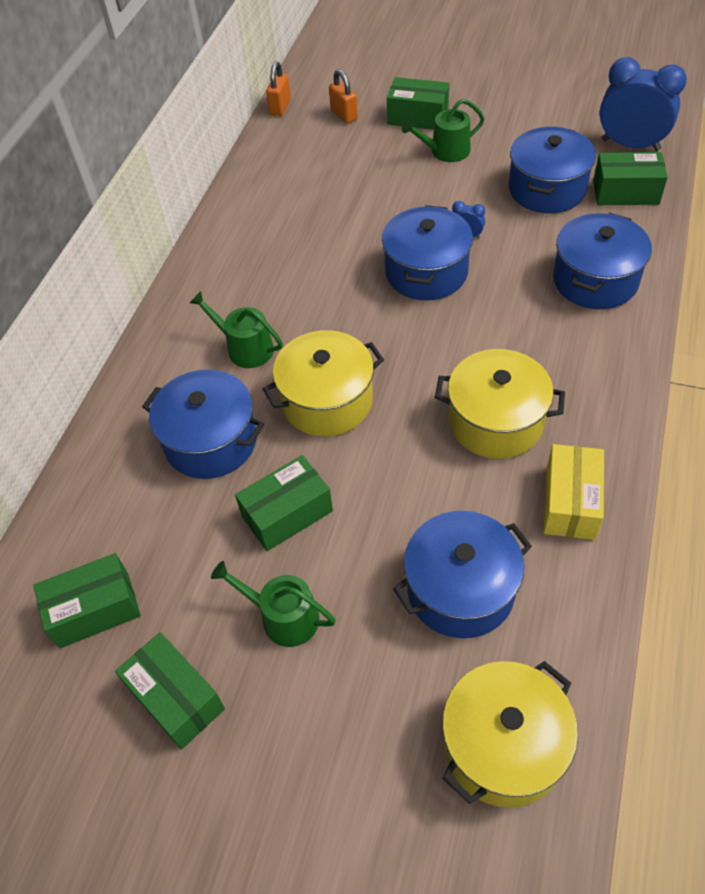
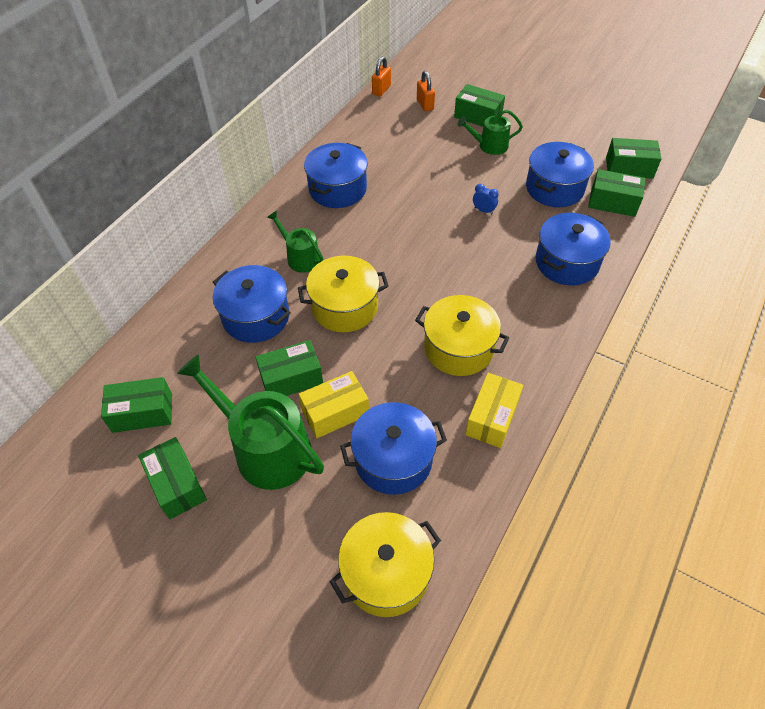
camera: 10 degrees right, 0 degrees up
(283, 617) = (265, 448): green watering can -> green watering can, size x1.86
(362, 545) = (335, 412): none -> yellow box
(426, 272) = (445, 230): blue pot -> blue pot (337, 189)
(630, 145) = (629, 168): blue clock -> green box

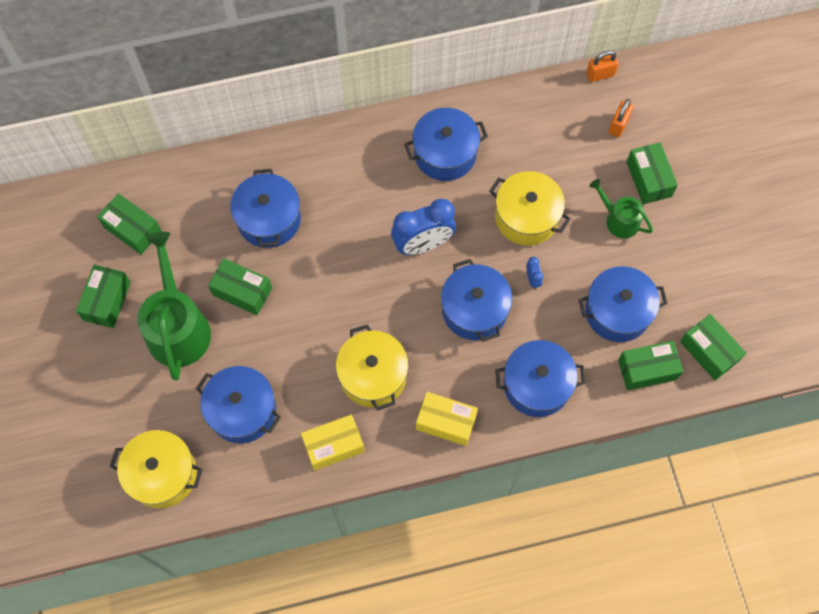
camera: 45 degrees right, 15 degrees up
(300, 257) = (350, 195): green watering can -> none
(335, 412) = (243, 343): yellow box -> yellow box (446, 422)
(344, 307) = (334, 268): yellow pot -> yellow pot (526, 217)
(389, 246) = (423, 244): none -> blue clock
(472, 254) = (474, 310): none -> blue pot
(613, 202) = (647, 369): green box -> green box turned 75 degrees counterclockwise

